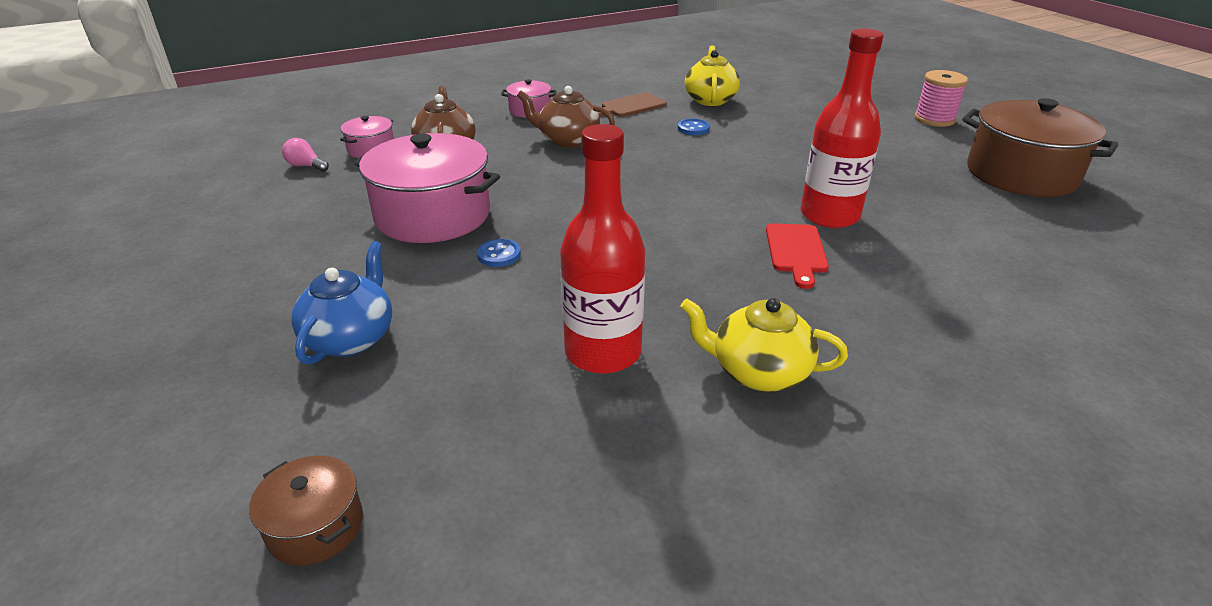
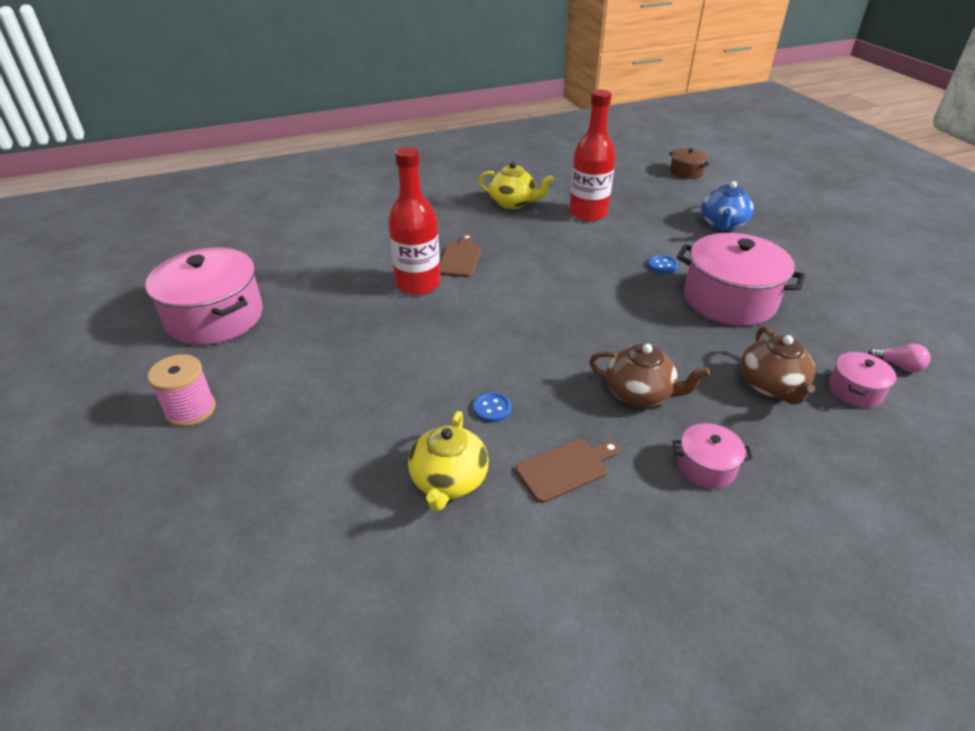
camera: 175 degrees left, 5 degrees up
(796, 251) = (460, 258): red cutting board -> brown cutting board
(1021, 174) = (215, 317): brown pot -> pink pot

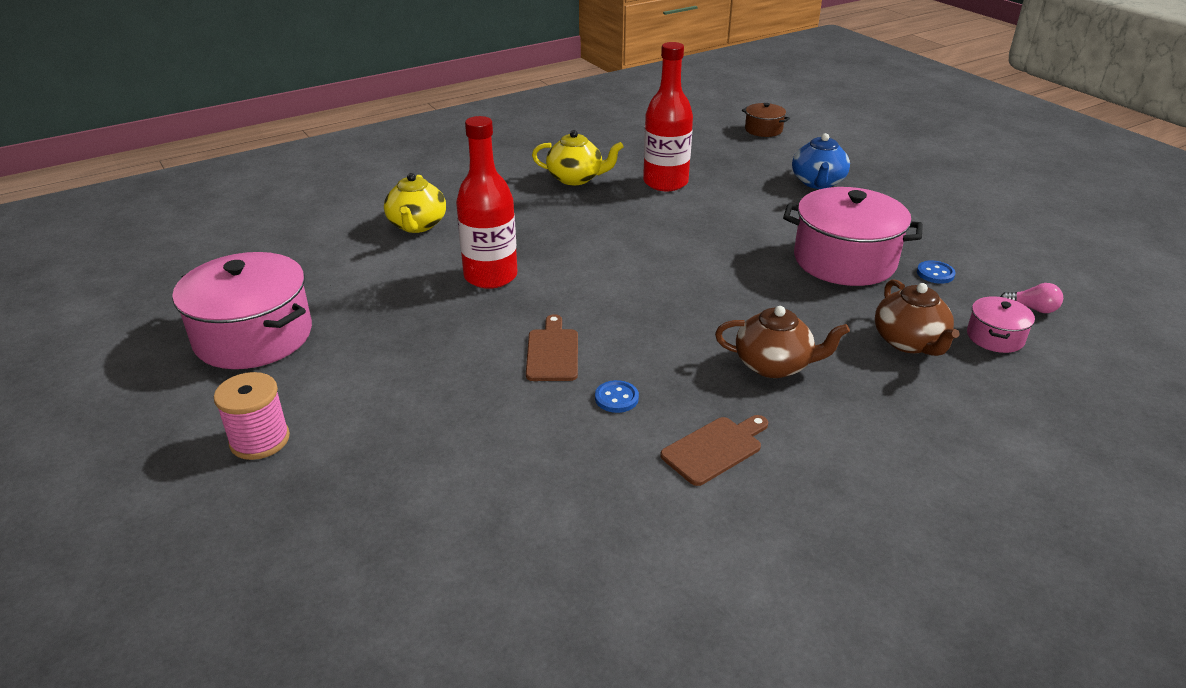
camera: 10 degrees left, 5 degrees down
(448, 481) = (590, 477): yellow teapot -> yellow teapot (417, 225)
(460, 258) = (532, 244): brown cutting board -> brown cutting board (552, 352)
(662, 265) = (763, 231): blue button -> blue button (935, 273)
(706, 466) = (862, 428): pink pot -> none

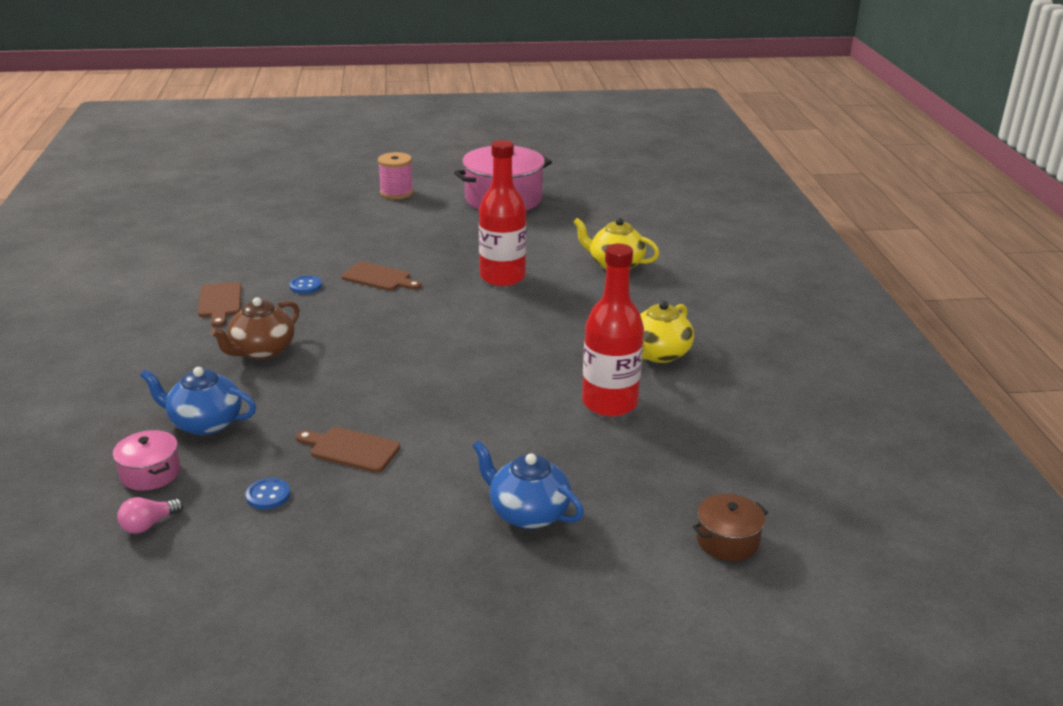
camera: 115 degrees right, 5 degrees down
(844, 260) = (351, 449): pink pot -> brown cutting board
(909, 342) = (205, 423): brown teapot -> blue teapot

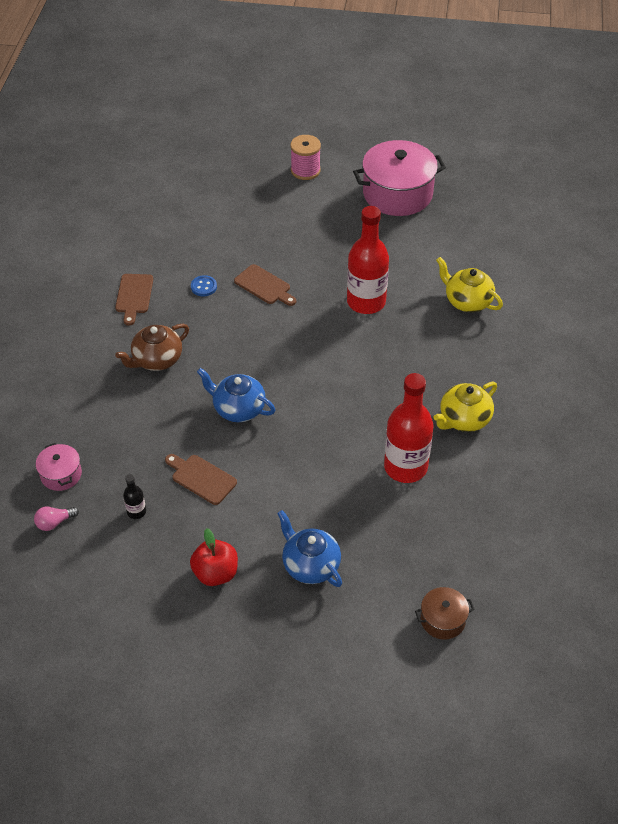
camera: 15 degrees right, 20 degrees up
(205, 423) = (104, 431): blue teapot -> blue teapot (238, 409)
(268, 495) = (136, 512): blue button -> black bottle
(399, 542) = (215, 573): none -> red apple

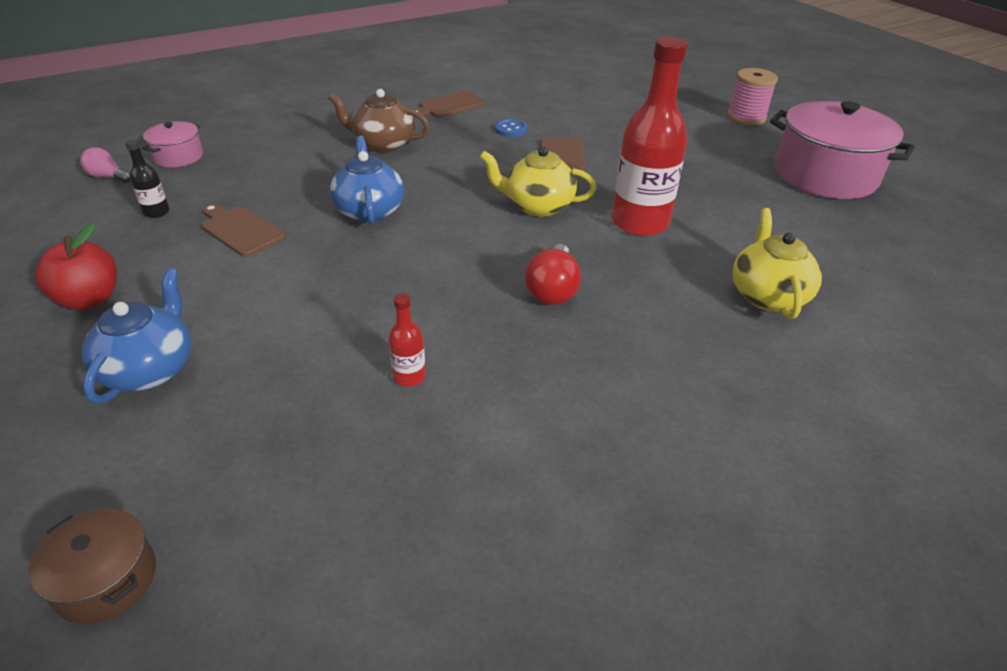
camera: 50 degrees right, 10 degrees down
(201, 478) = (240, 230): brown cutting board -> brown cutting board turned 45 degrees counterclockwise
(389, 375) = (552, 290): none -> red light bulb
(405, 467) = (409, 376): red bottle -> red bottle, size x0.43
(464, 419) = (562, 392): yellow teapot -> yellow teapot (537, 206)

